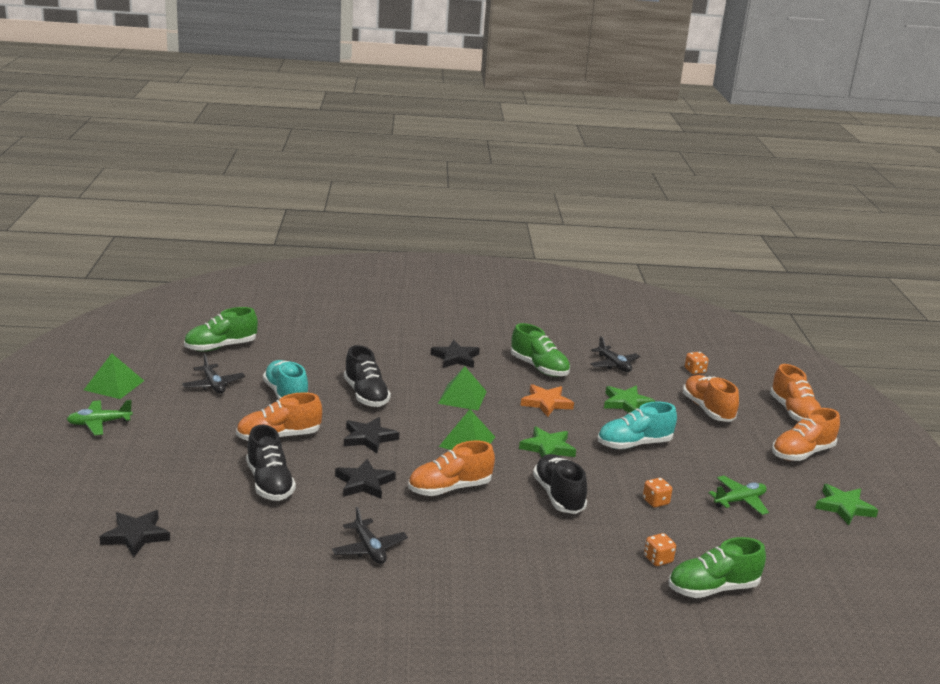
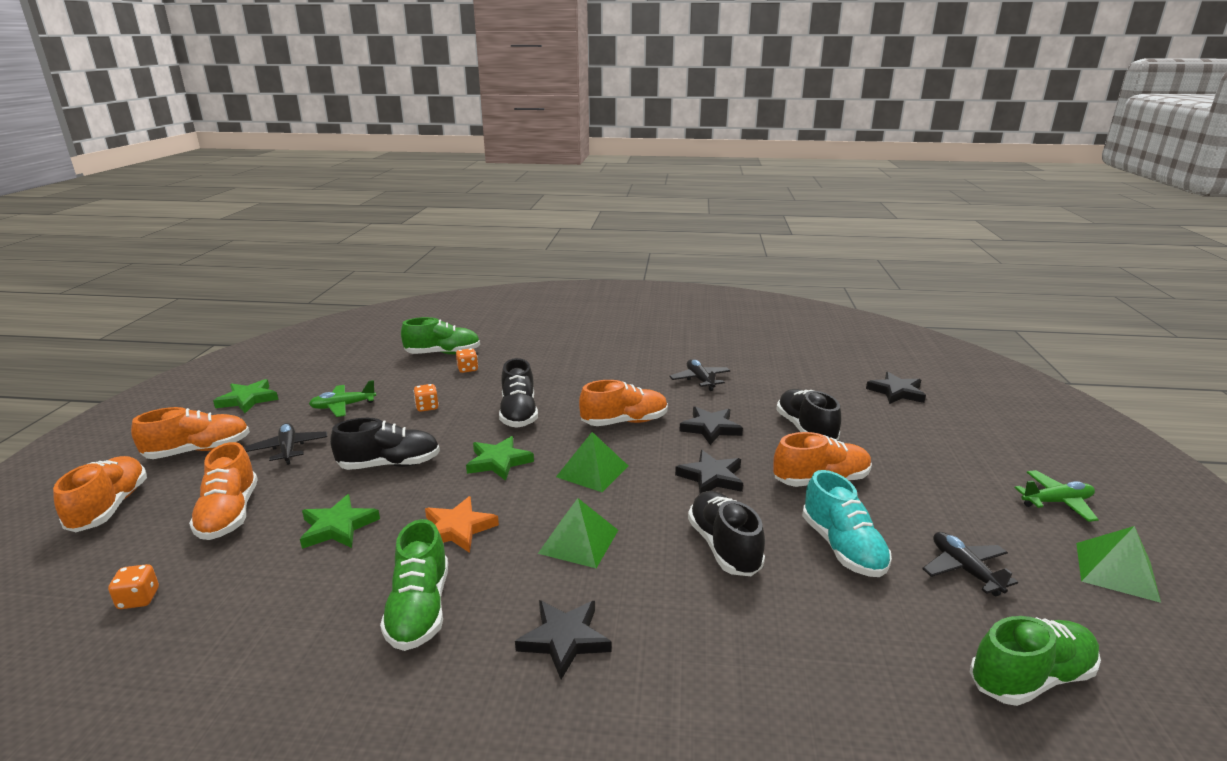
camera: 170 degrees left, 0 degrees up
(539, 368) = (419, 609): green shoe -> green shoe turned 150 degrees counterclockwise
(614, 365) = (273, 617): black plane -> black plane (288, 449)
(634, 444) = (390, 464): turquoise shoe -> black shoe

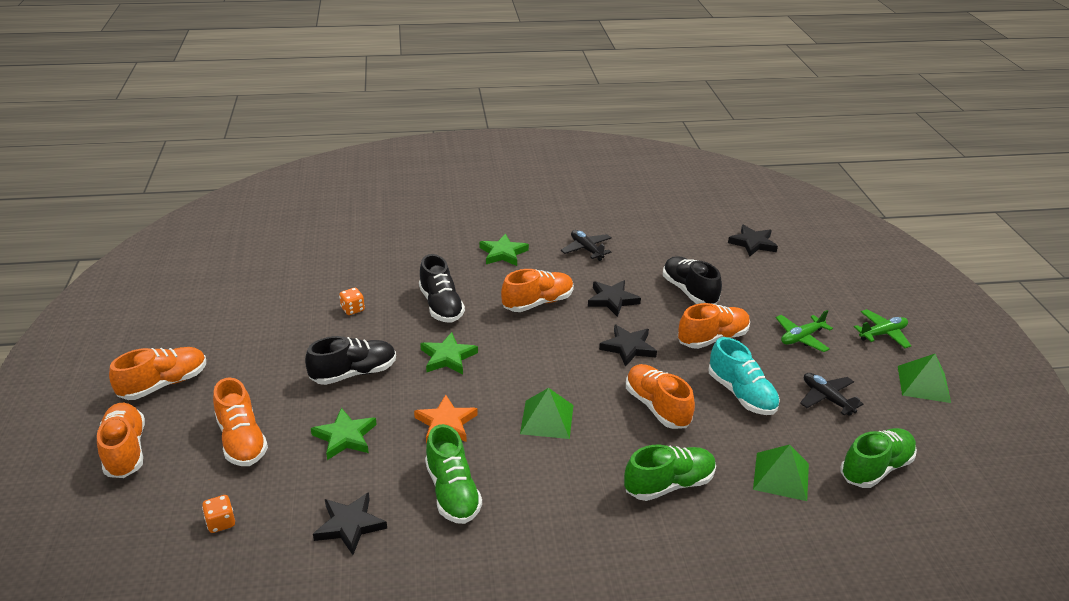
camera: 15 degrees left, 10 degrees up
(248, 399) = (170, 322): green star -> green star (503, 253)
(288, 449) = (250, 370): black plane -> none
(343, 406) = (271, 318): green plane -> green plane (801, 338)
(443, 353) = (333, 245): green shoe -> green shoe (669, 484)
(467, 369) = (367, 261): orange dice -> none
(564, 639) = (569, 496): black star -> black star (349, 525)
(592, 471) = (531, 355): green pyramid -> green pyramid (781, 476)
(724, 547) = (657, 407): black shoe -> orange shoe

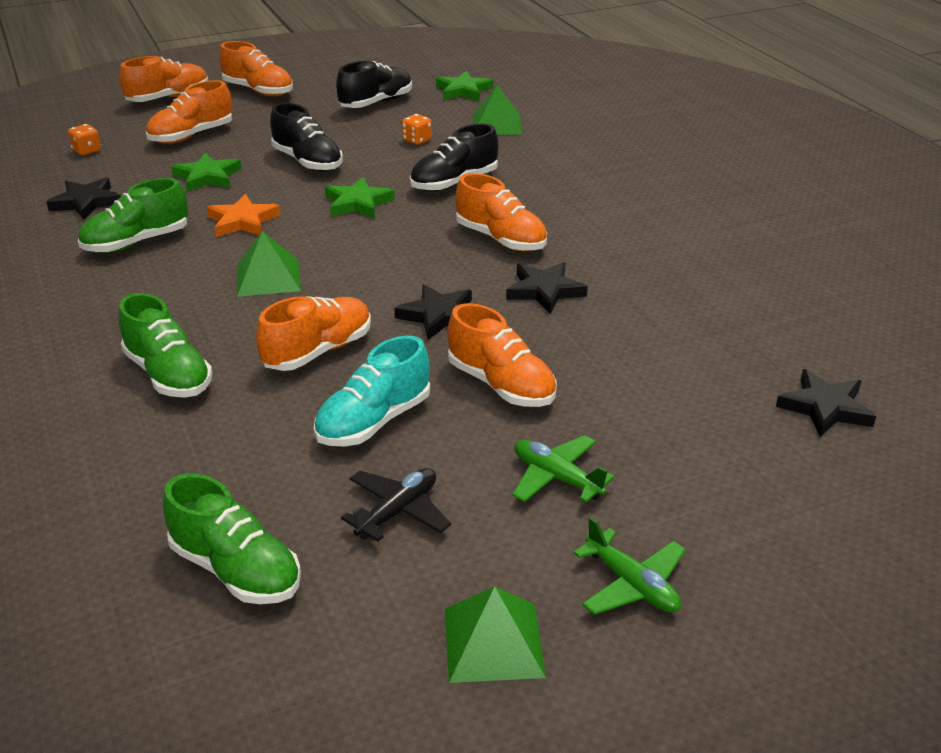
camera: 75 degrees right, 0 degrees up
(503, 253) = (598, 200): green star -> green star (463, 91)
(586, 249) = (660, 256): black plane -> none
(689, 291) = (615, 353): black shoe -> black shoe (376, 103)
(781, 476) = (200, 469): green pyramid -> green pyramid (497, 124)

